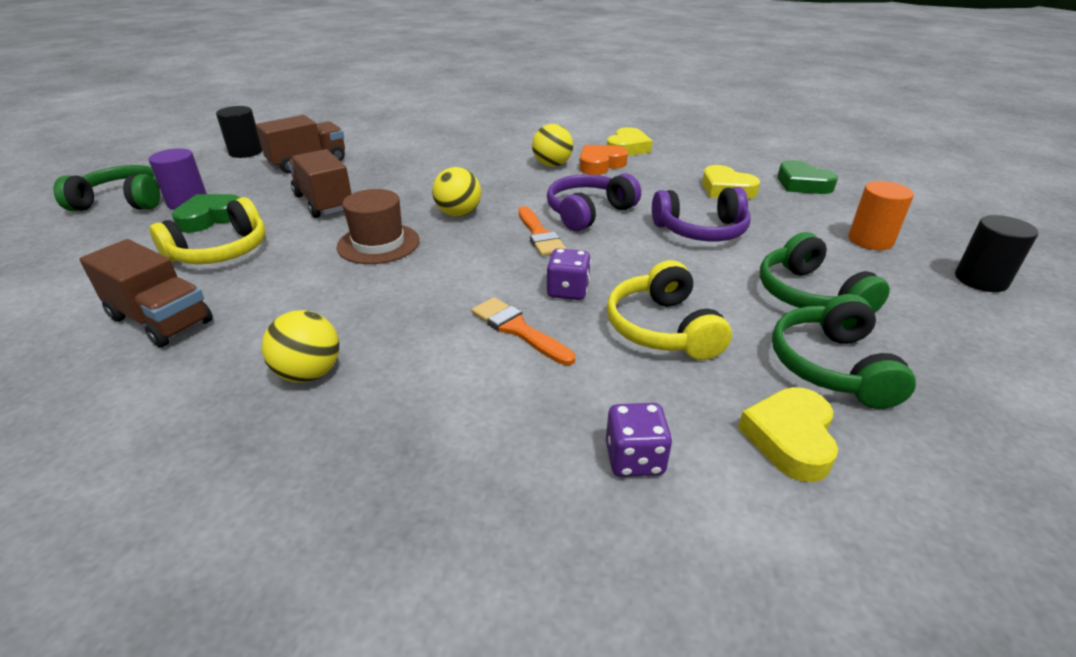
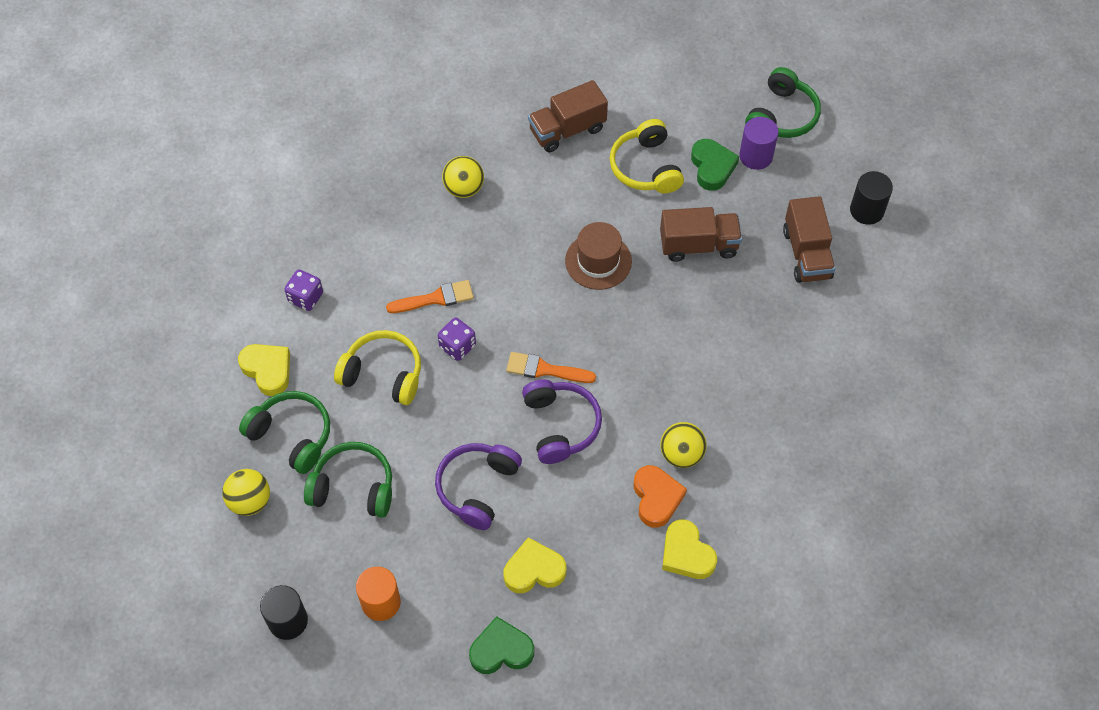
camera: 120 degrees right, 25 degrees up
(458, 214) = (618, 331): yellow ball -> yellow ball (250, 501)

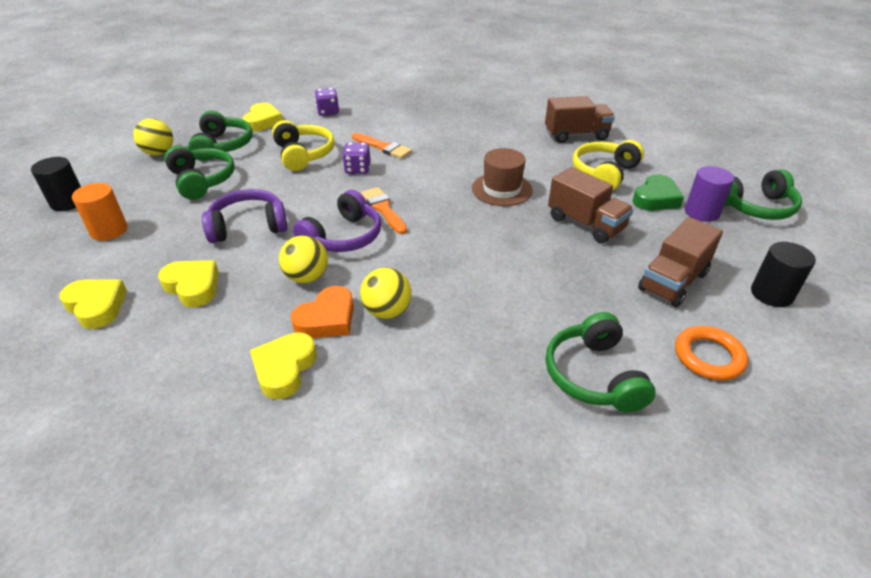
camera: 50 degrees right, 20 degrees down
(464, 188) = (475, 123): yellow ball -> yellow ball (307, 277)
(501, 650) = (96, 306): green heart -> yellow heart
(567, 130) = (576, 135): brown truck -> brown truck turned 150 degrees clockwise
(843, 379) = (593, 375): none -> green headphones
(881, 303) = (708, 356): none -> orange ring

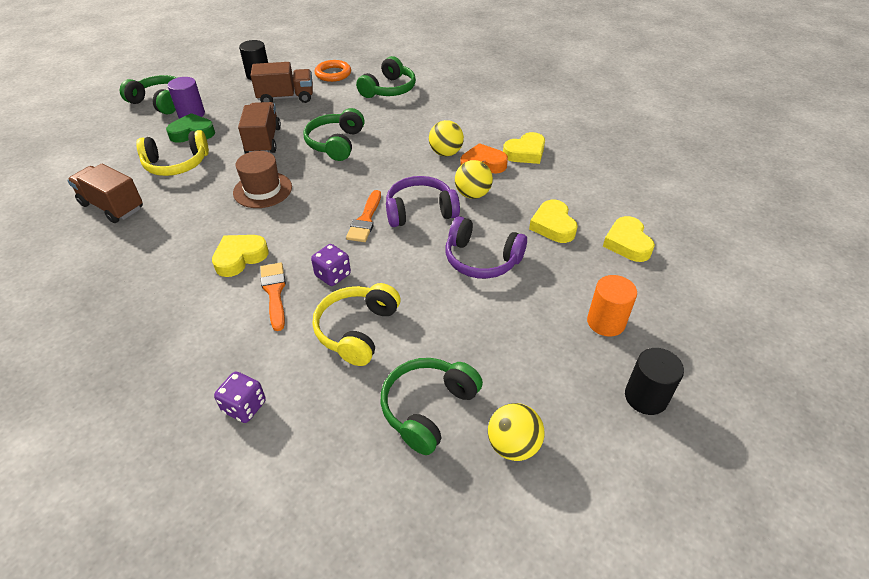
camera: 140 degrees left, 5 degrees up
(202, 180) = (487, 349): green headphones -> green headphones (335, 143)
(263, 121) = (339, 440): yellow heart -> yellow heart (240, 258)

